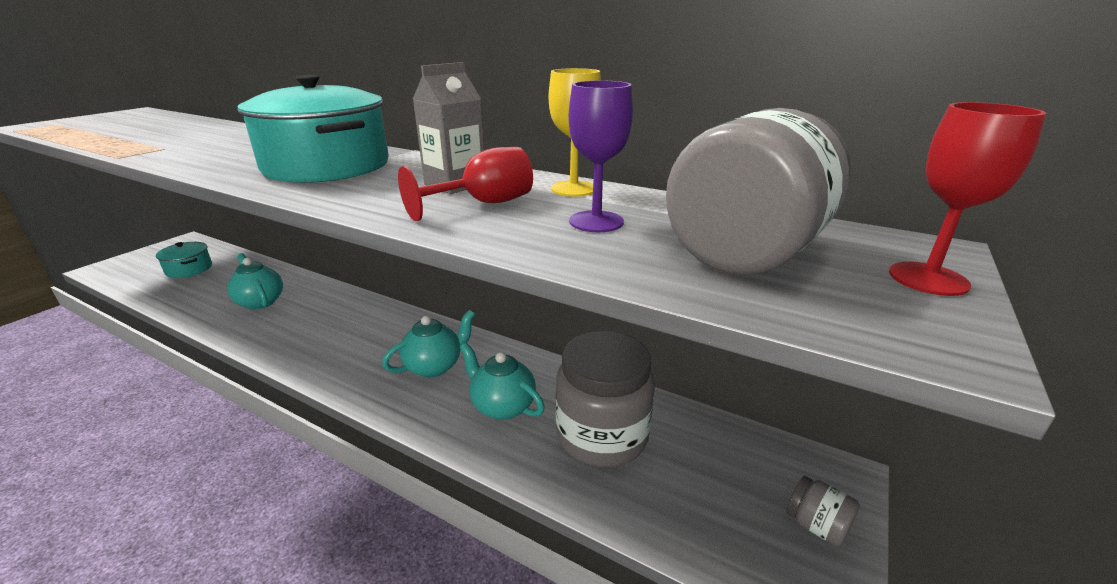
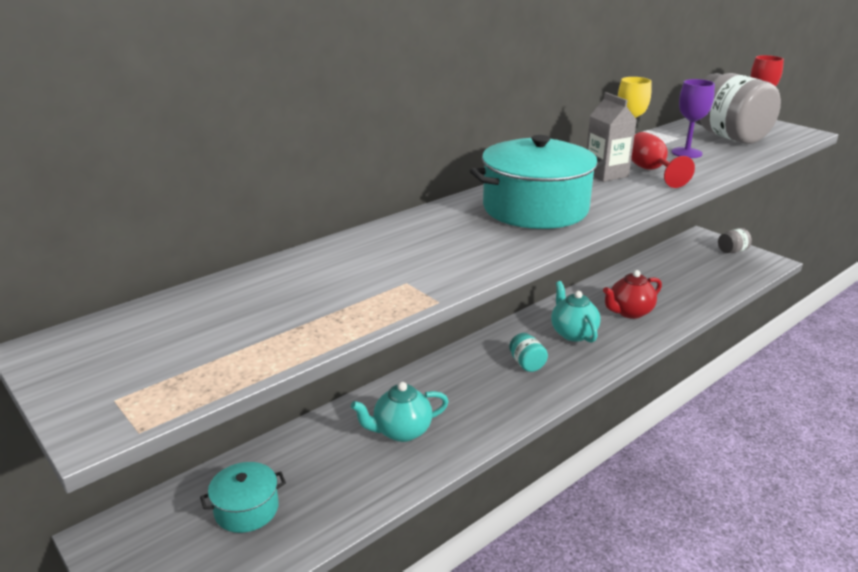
camera: 70 degrees left, 0 degrees up
(364, 345) = (527, 364): none -> turquoise jar
(502, 406) = (629, 312): turquoise teapot -> red teapot
(602, 435) = (664, 285): grey jar -> none

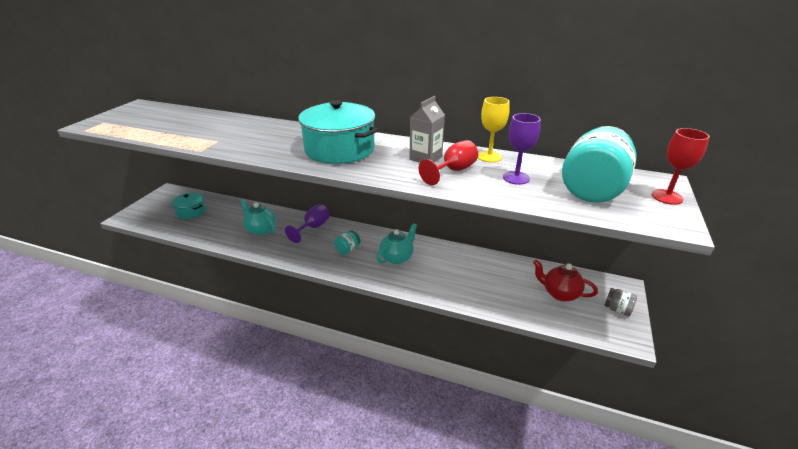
camera: 60 degrees right, 5 degrees up
(443, 379) = (313, 228): none -> purple goblet
(629, 312) = (447, 274): red teapot -> red teapot (560, 293)
(728, 136) = (592, 189): grey jar -> turquoise jar

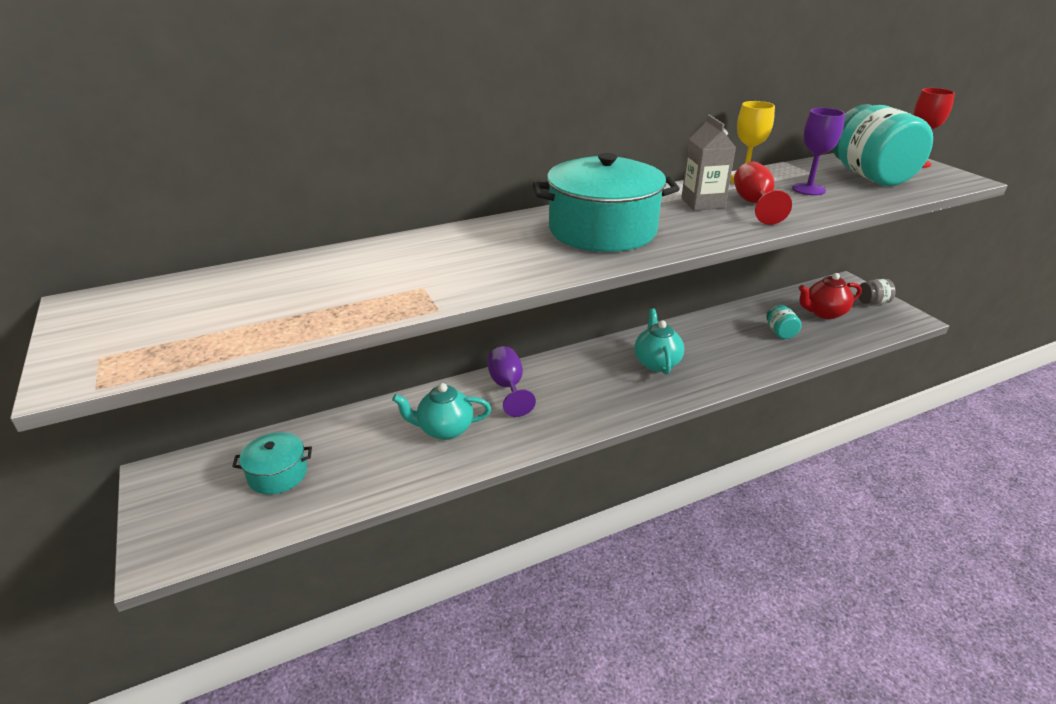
camera: 45 degrees left, 0 degrees up
(347, 249) = (595, 386): turquoise jar -> turquoise jar (780, 332)

